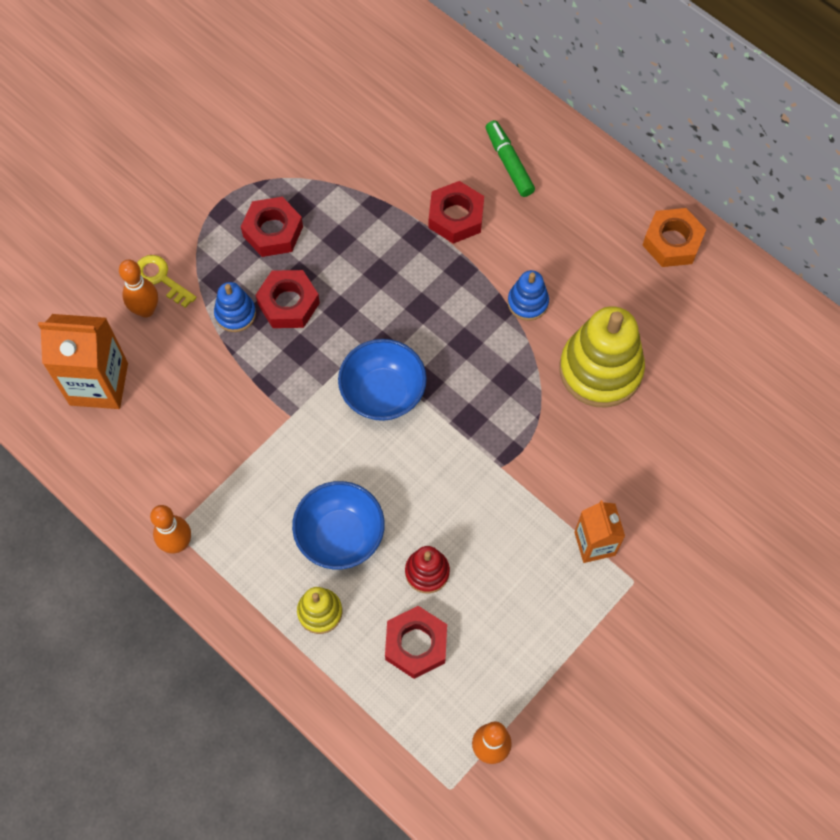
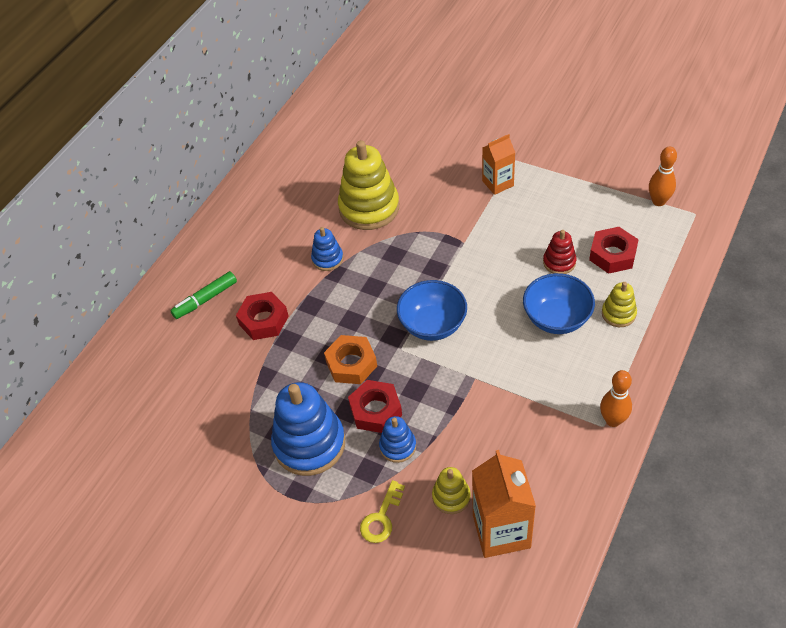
camera: 100 degrees left, 15 degrees down
(146, 310) = (416, 518): orange bowling pin -> none
(156, 348) = (451, 497): none -> yellow stacking toy
(273, 231) = (309, 444): red nut -> blue stacking toy
(672, 242) = (254, 192): orange nut -> orange nut (351, 364)

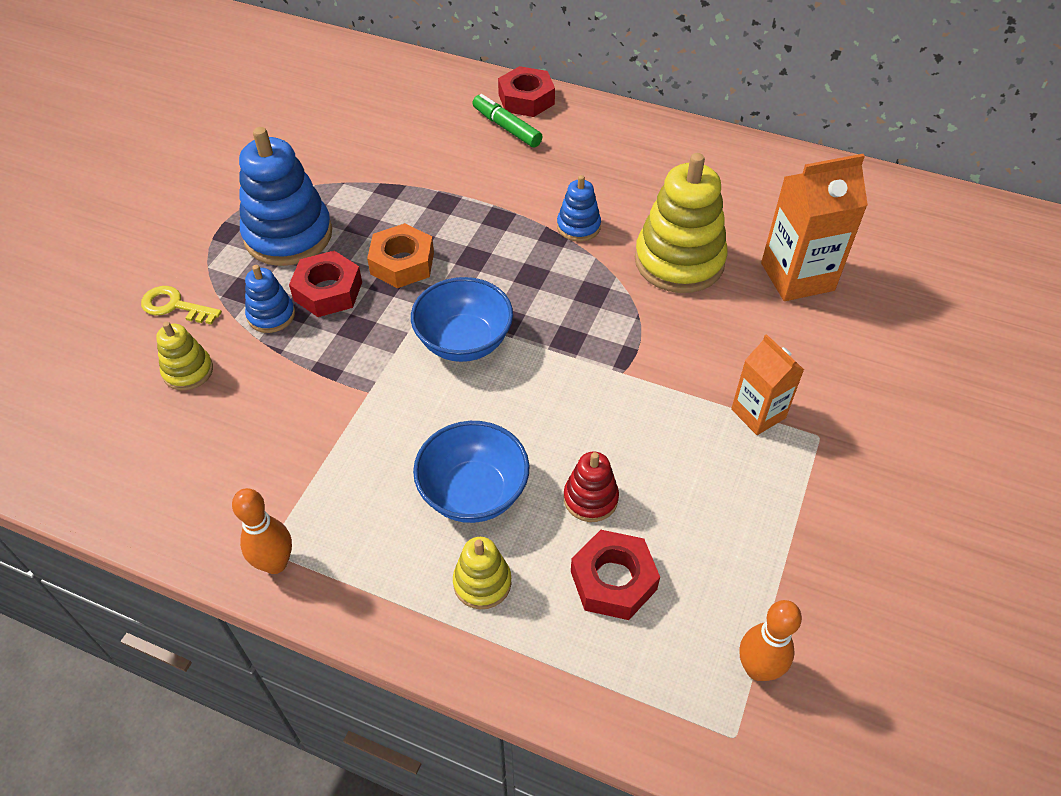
camera: 80 degrees right, 0 degrees up
(263, 320) = (474, 179): red nut -> red nut (526, 99)
(501, 531) = (127, 424): orange carton -> orange carton (797, 277)

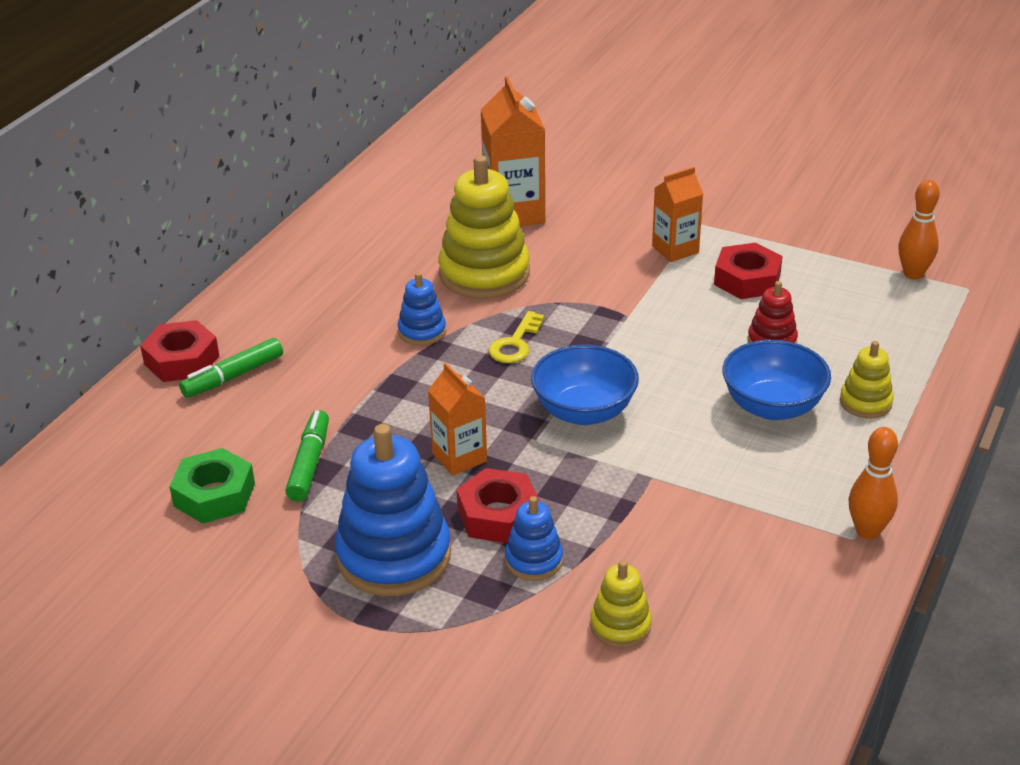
camera: 85 degrees left, 15 degrees down
(175, 306) = (510, 652): yellow key -> yellow key (515, 343)
(366, 138) = (214, 495): none -> green nut
(398, 180) = (309, 463): none -> green marker
(402, 263) = (459, 457): orange nut -> orange carton
(613, 580) = (851, 333): red nut -> red nut (747, 279)

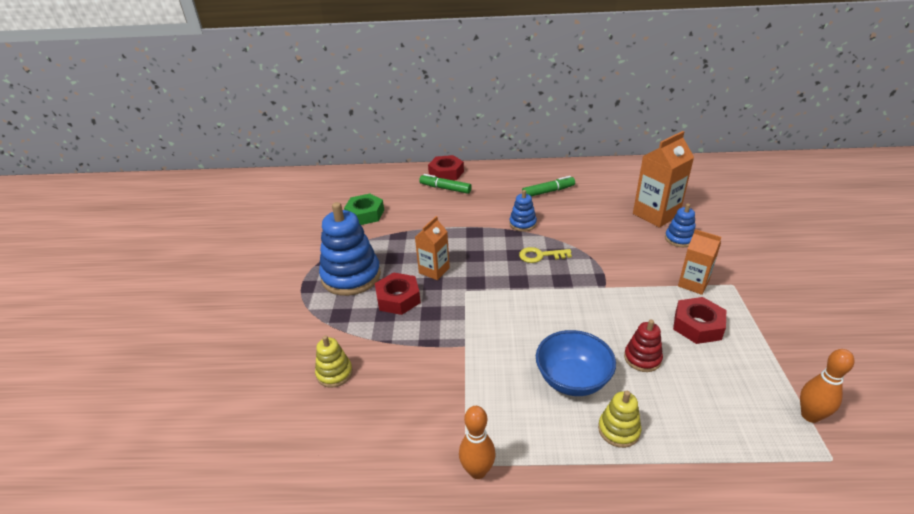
camera: 65 degrees right, 0 degrees up
(309, 463) = (400, 229): green marker -> green marker (548, 191)
(484, 273) = (590, 225): yellow stacking toy -> none
(534, 560) = (370, 323): blue stacking toy -> blue stacking toy (679, 239)
(584, 411) = (503, 300): blue bowl -> none

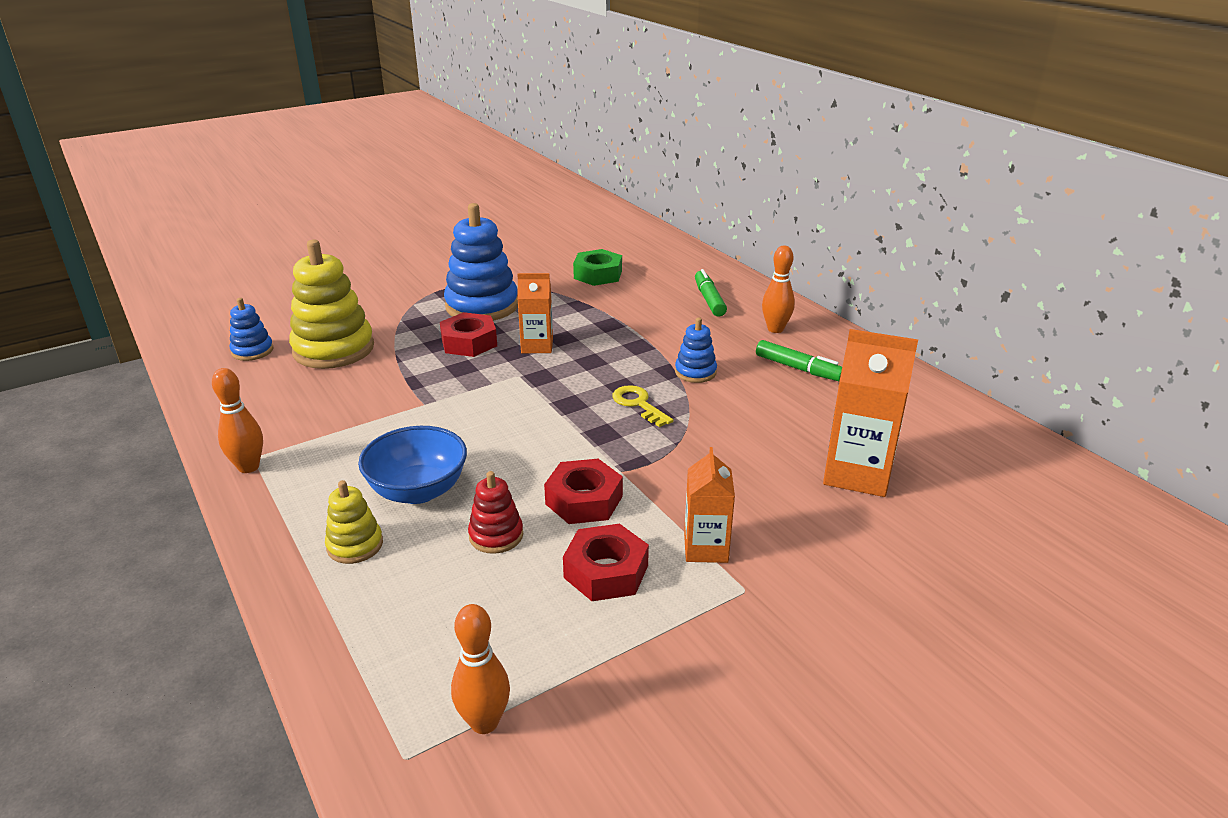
camera: 55 degrees right, 5 degrees down
(334, 373) = (333, 349): yellow stacking toy -> yellow stacking toy, size x1.99
(446, 173) = (745, 289): red nut -> red nut (584, 500)
(501, 182) = (775, 329): none -> orange bowling pin
(679, 239) = (814, 511): blue stacking toy -> blue stacking toy (252, 351)

